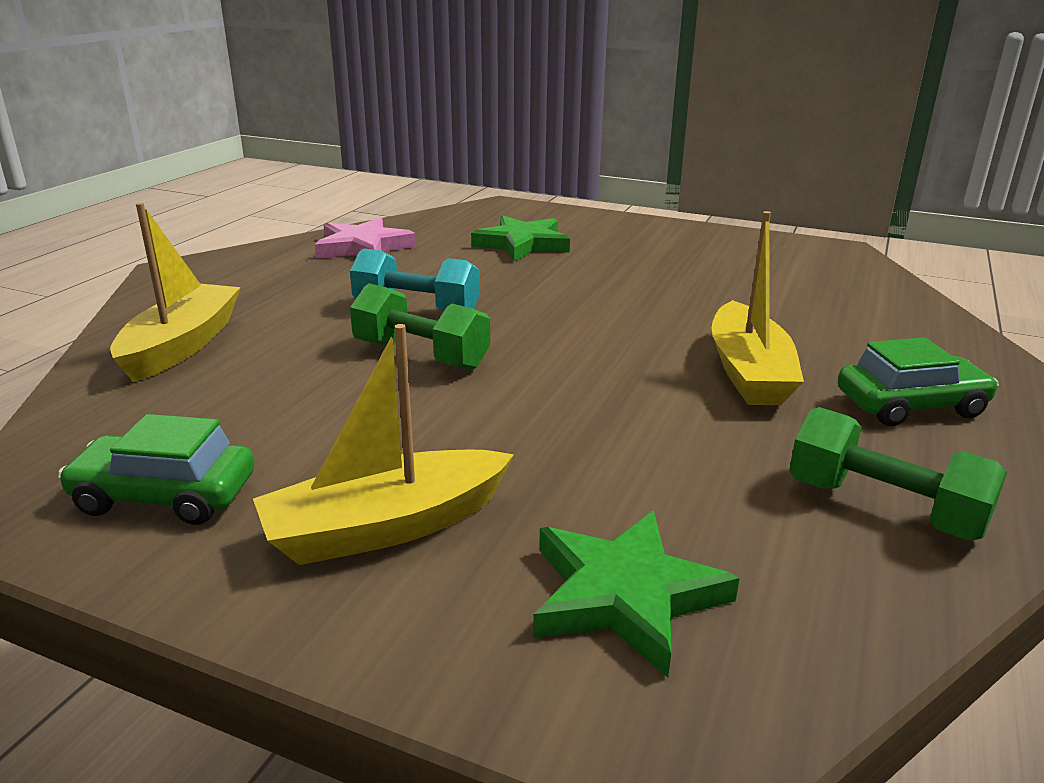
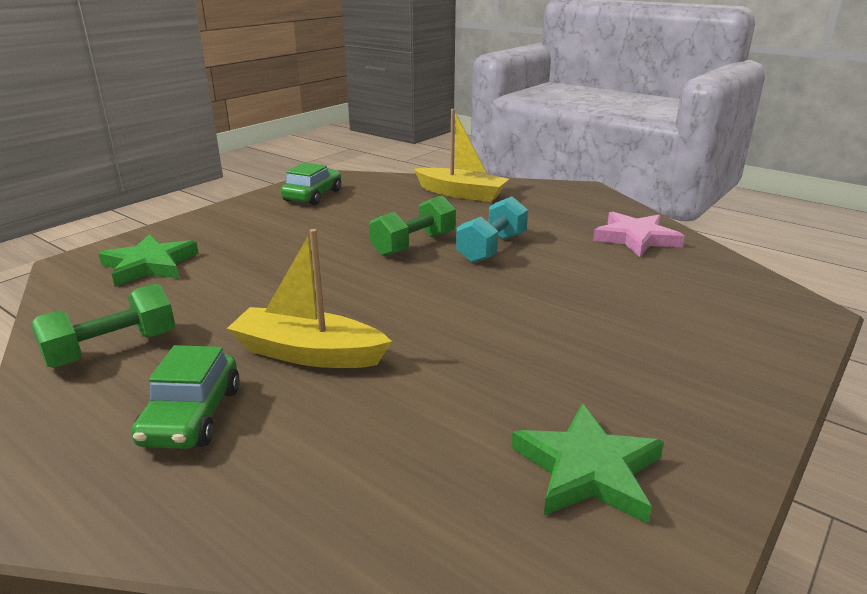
camera: 105 degrees right, 0 degrees up
(386, 527) = (249, 228): yellow boat -> none
(522, 244) = (652, 304): green star -> green star (587, 470)

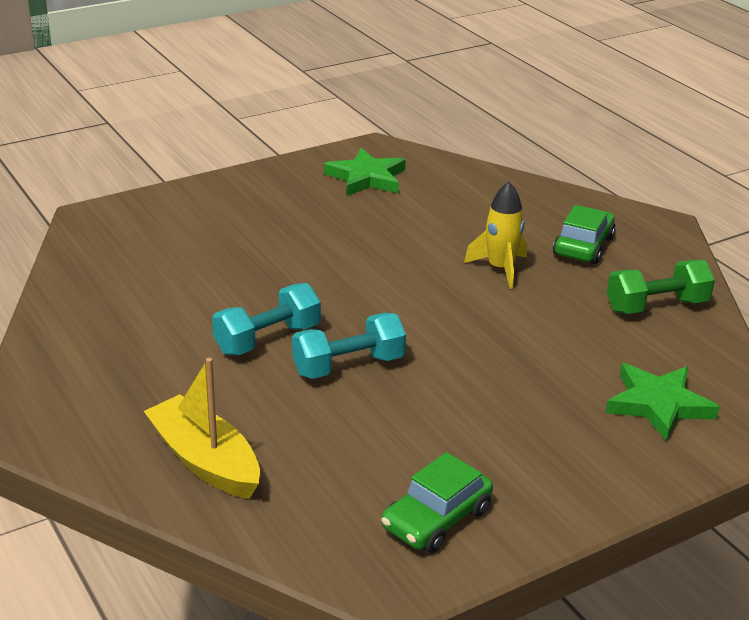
camera: 160 degrees left, 5 degrees up
(308, 353) = (500, 269): yellow boat -> yellow rocket
(414, 244) = (348, 366): green dumbbell -> turquoise dumbbell
(635, 238) = (98, 315): pink star -> none

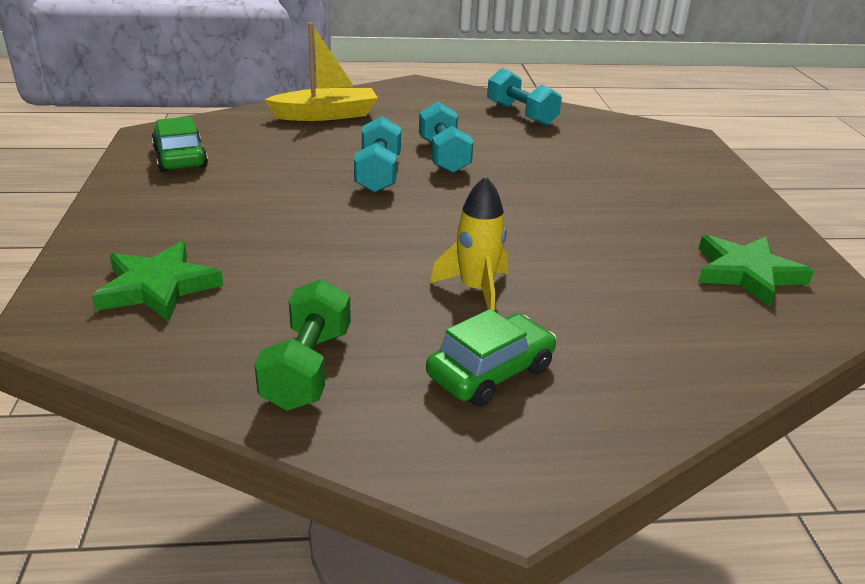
camera: 115 degrees right, 0 degrees up
(93, 318) = (521, 114): none -> turquoise dumbbell
(583, 246) = (490, 372): green car -> green car turned 90 degrees counterclockwise

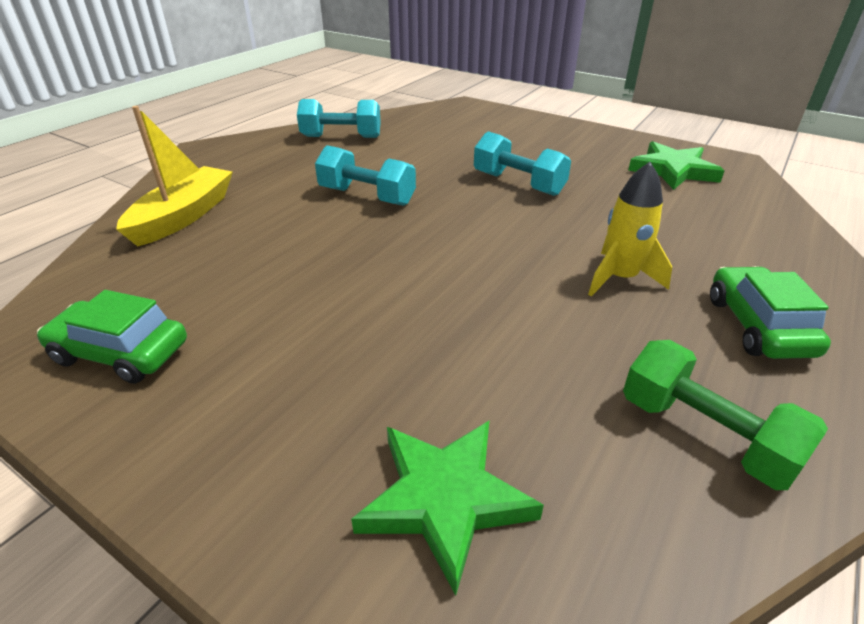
camera: 50 degrees left, 5 degrees up
(378, 174) = (356, 240): turquoise dumbbell -> turquoise dumbbell (518, 183)

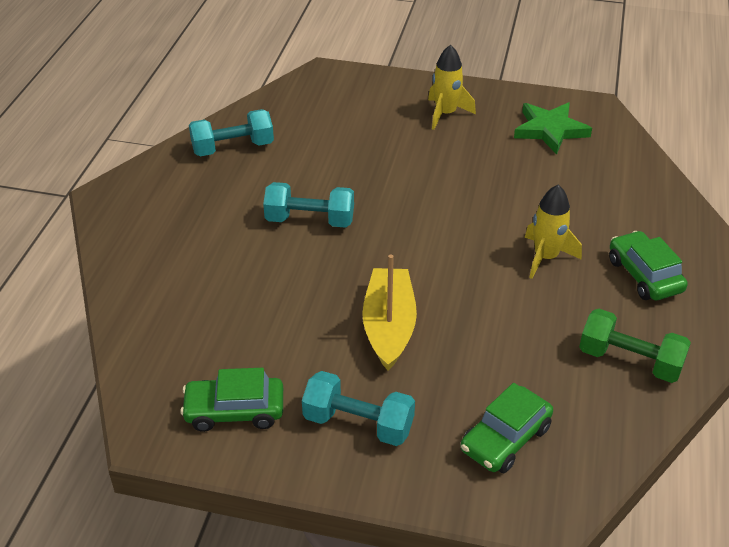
camera: 20 degrees left, 5 degrees up
(183, 216) = (165, 281): yellow boat -> yellow boat (389, 326)
(445, 500) = (505, 439): green star -> green car
(518, 183) = (430, 175): turquoise dumbbell -> turquoise dumbbell (358, 423)
(563, 144) = (445, 114): none -> yellow rocket

